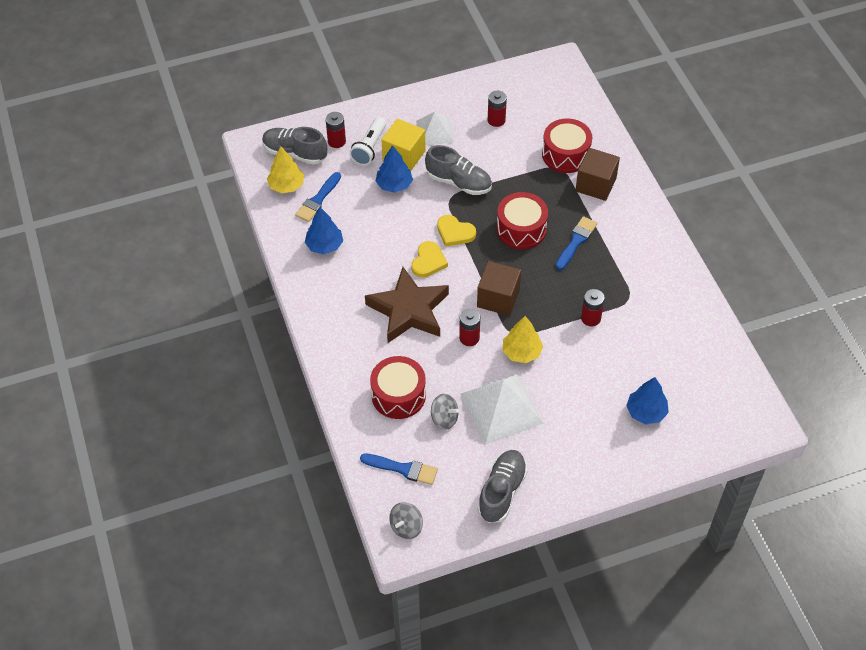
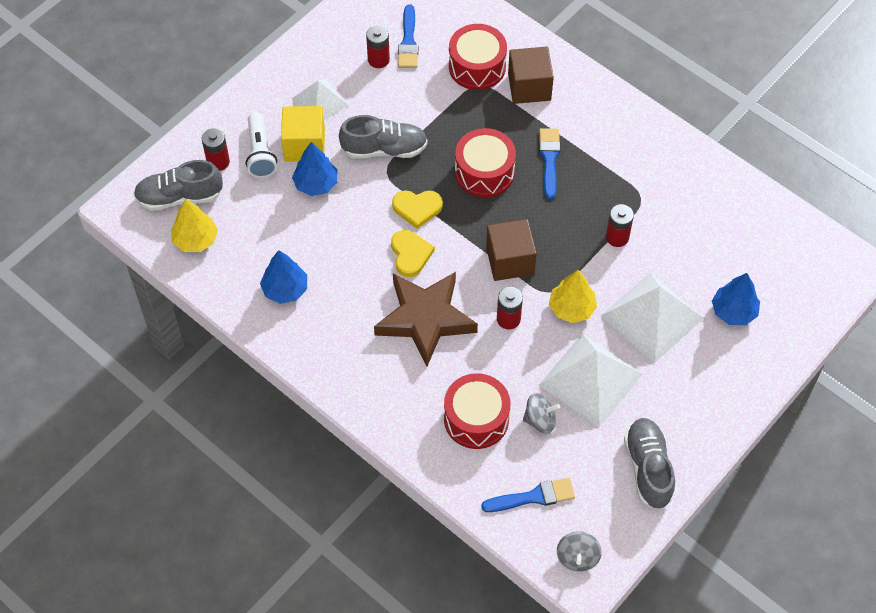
camera: 30 degrees left, 5 degrees up
(318, 200) = (242, 240): blue brush -> blue brush (408, 41)
(579, 386) = (652, 317): none -> white pyramid

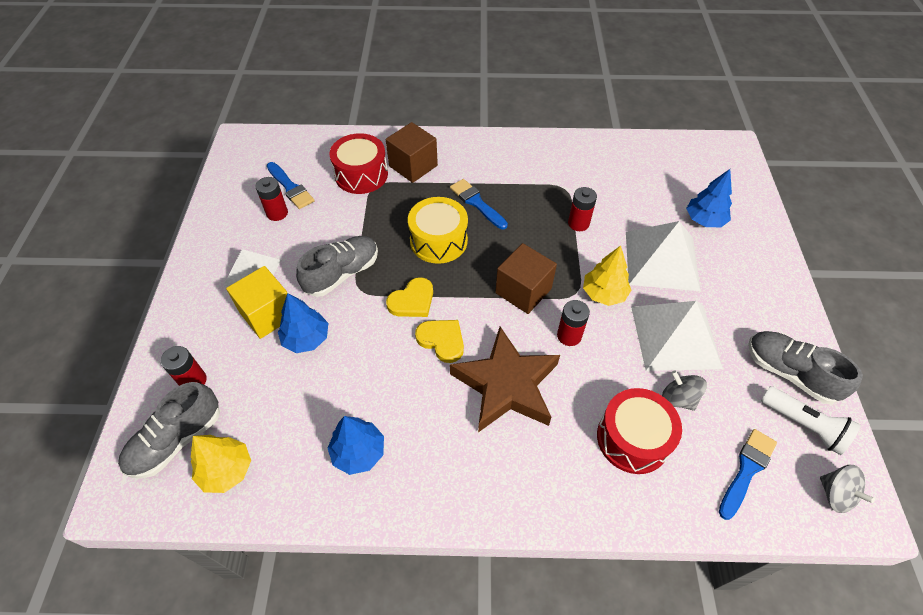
camera: 40 degrees left, 5 degrees down
(260, 153) = (231, 347): white flashlight -> white flashlight (804, 425)
(484, 172) = (438, 241): red drum -> yellow drum
(540, 420) = (678, 398): grey spinning top -> grey spinning top turned 90 degrees counterclockwise

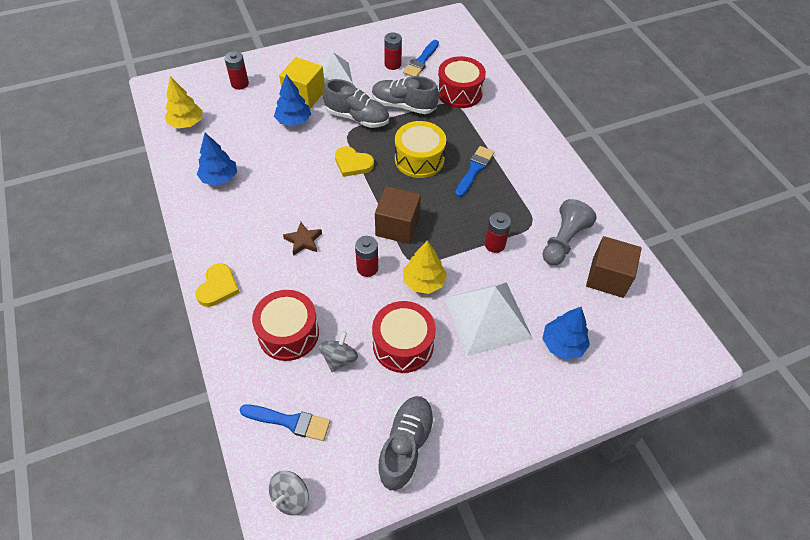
camera: 65 degrees right, 0 degrees up
(177, 440) = (198, 94): grey shoe -> grey shoe (403, 106)
(413, 166) = (490, 118): brown cube -> brown cube (608, 277)
(442, 340) = (325, 191): yellow heart -> yellow heart (218, 287)
(506, 385) = (303, 241): brown star -> brown star, size x0.43
(593, 176) = (563, 241): none -> grey pawn
(675, 337) = (403, 345): white pyramid -> red drum
(804, 425) = (352, 464): white flashlight -> none

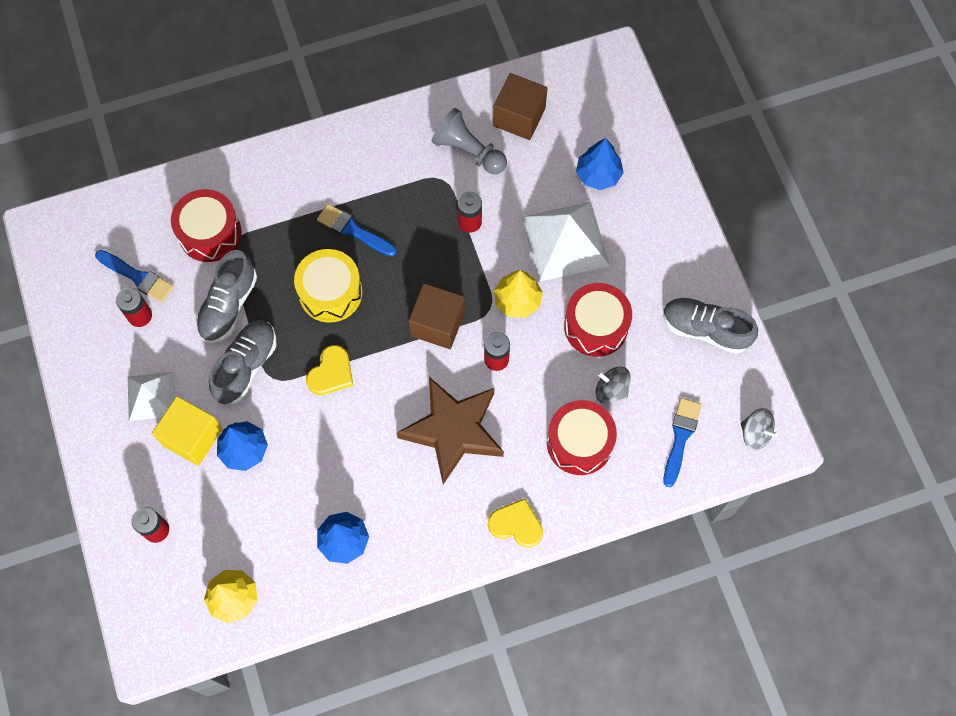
camera: 85 degrees left, 15 degrees up
(303, 241) = (453, 431): brown star -> brown star, size x2.32

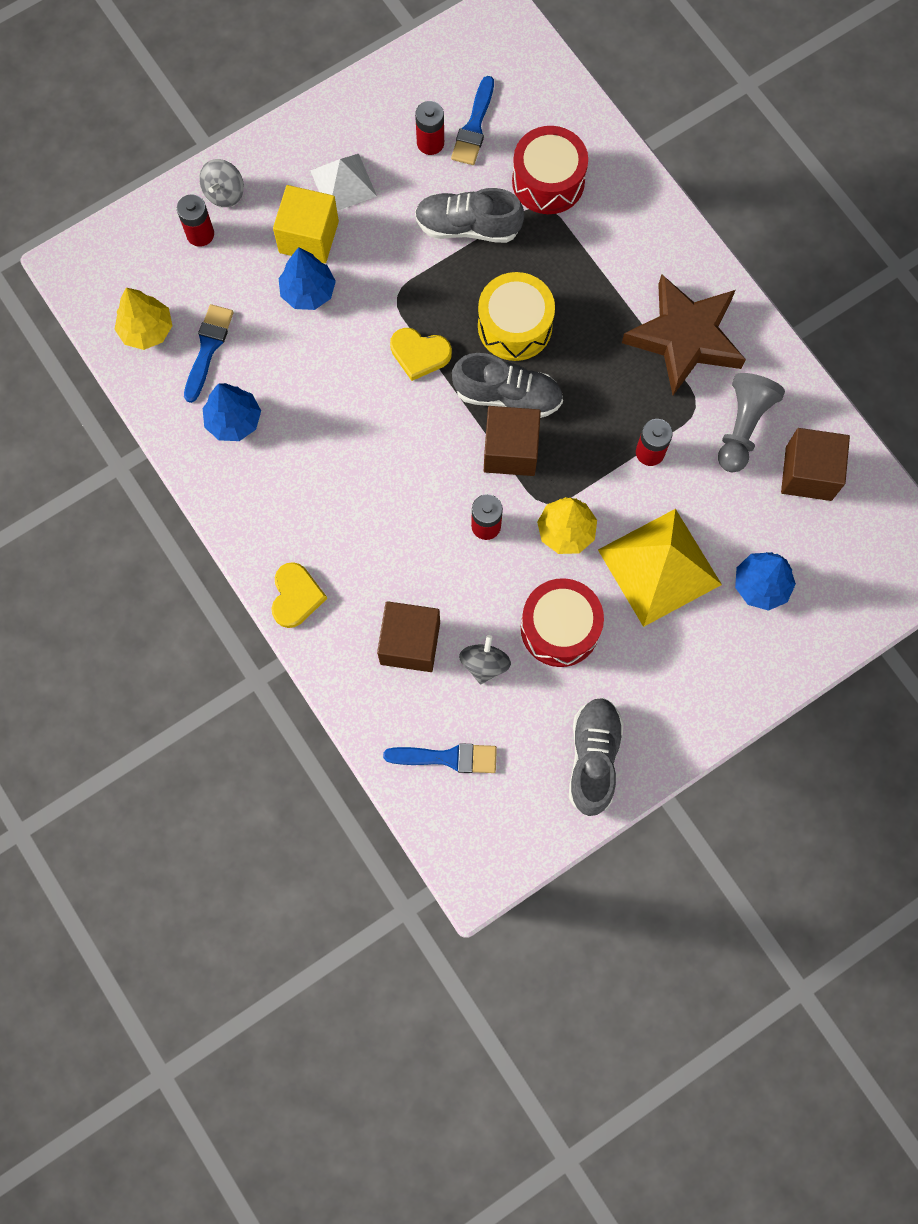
camera: 75 degrees right, 5 degrees up
(246, 366) = (403, 265): grey shoe -> grey shoe (507, 396)
(353, 230) = (599, 328): blue brush -> blue brush (208, 348)
(453, 431) = (387, 501): brown star -> brown star (685, 338)
(565, 241) = (659, 567): white pyramid -> yellow pyramid
(579, 443) = (410, 643): red drum -> brown cube
(755, 433) = (476, 845): grey spinning top -> grey spinning top (224, 193)

